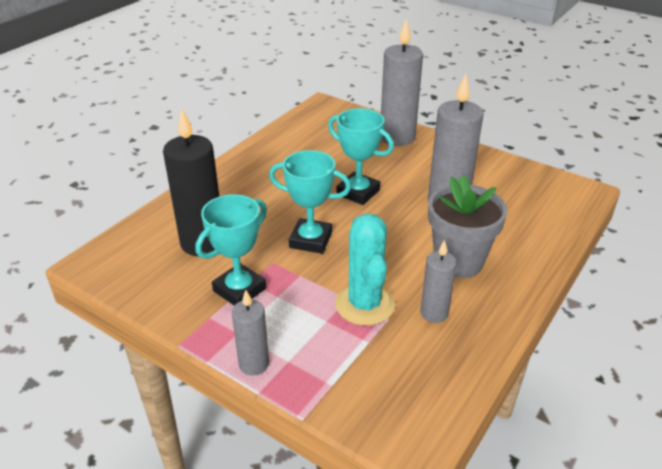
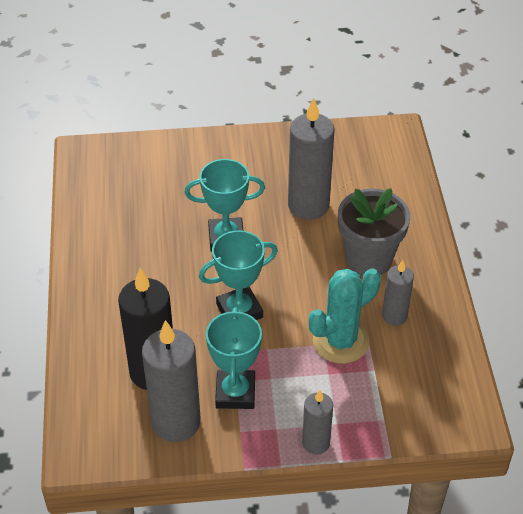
camera: 40 degrees left, 10 degrees up
(364, 304) = (340, 341): turquoise cactus -> turquoise cactus turned 75 degrees counterclockwise
(397, 137) = (196, 155): grey candle -> grey candle (176, 422)

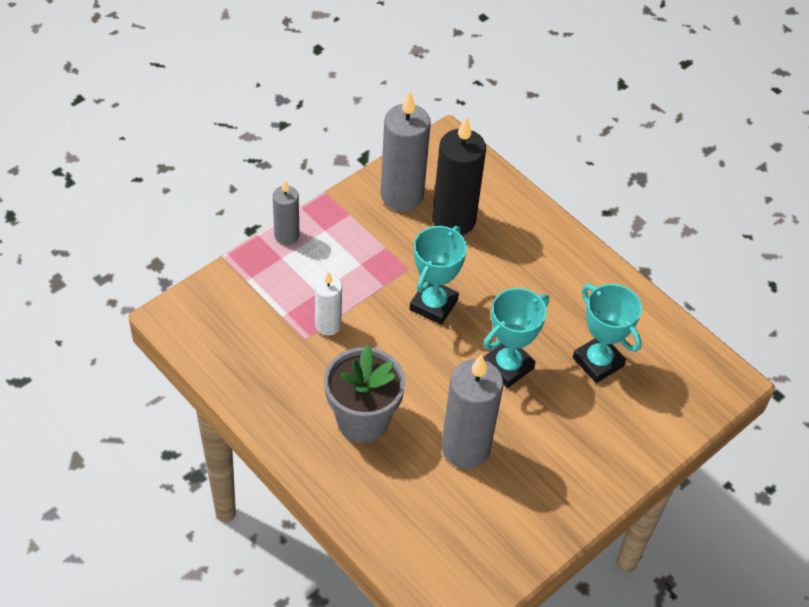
camera: 140 degrees right, 5 degrees up
(235, 393) = (377, 239): turquoise trophy -> turquoise trophy (598, 362)
(340, 341) = (328, 325): turquoise cactus -> white candle
(394, 316) = (298, 374): grey candle -> none

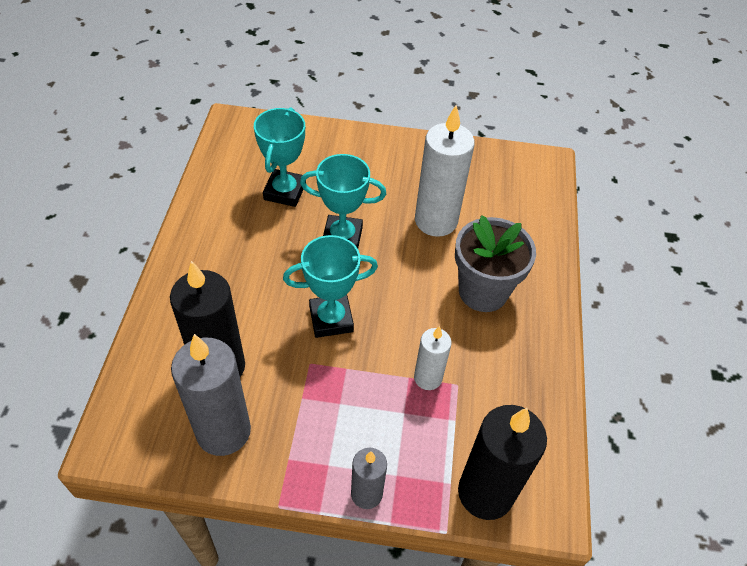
camera: 130 degrees left, 0 degrees up
(221, 293) = (485, 493): none -> black candle
(465, 448) = (436, 221): grey candle -> white candle

